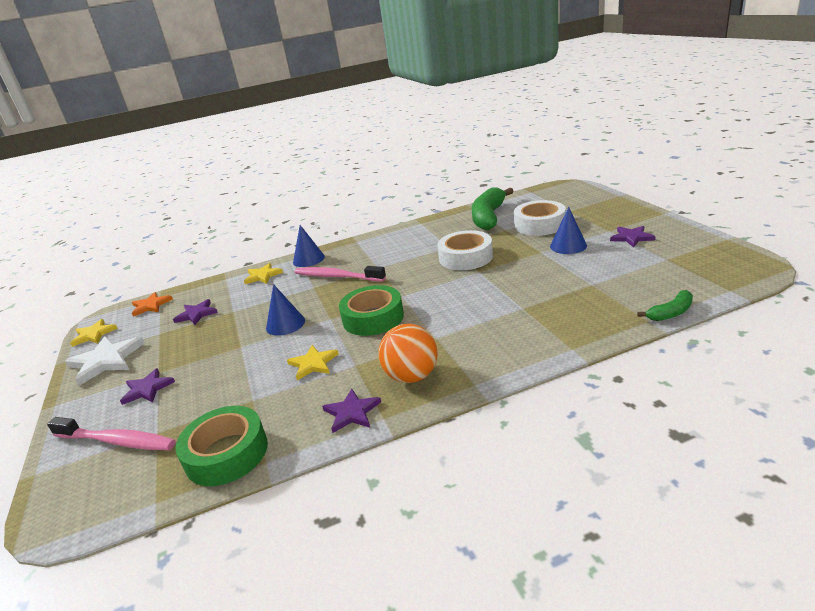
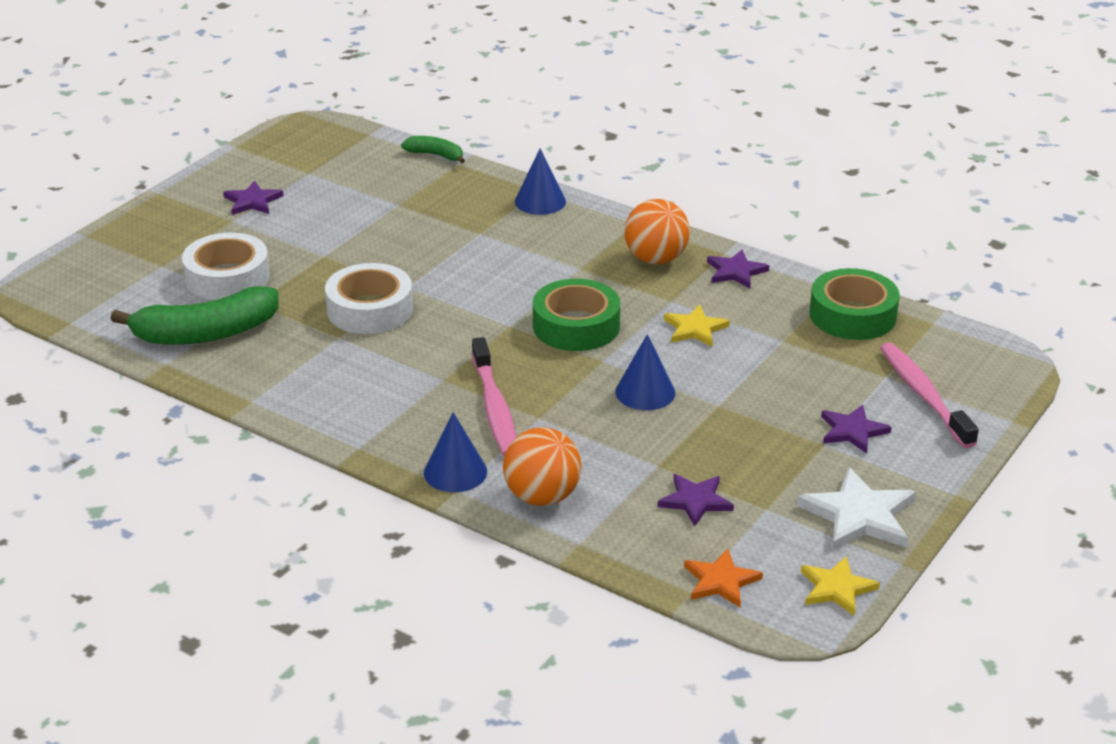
camera: 130 degrees left, 5 degrees up
(263, 276) = (542, 497): yellow star -> orange ball
(568, 246) = (296, 239): blue cone -> blue cone (540, 201)

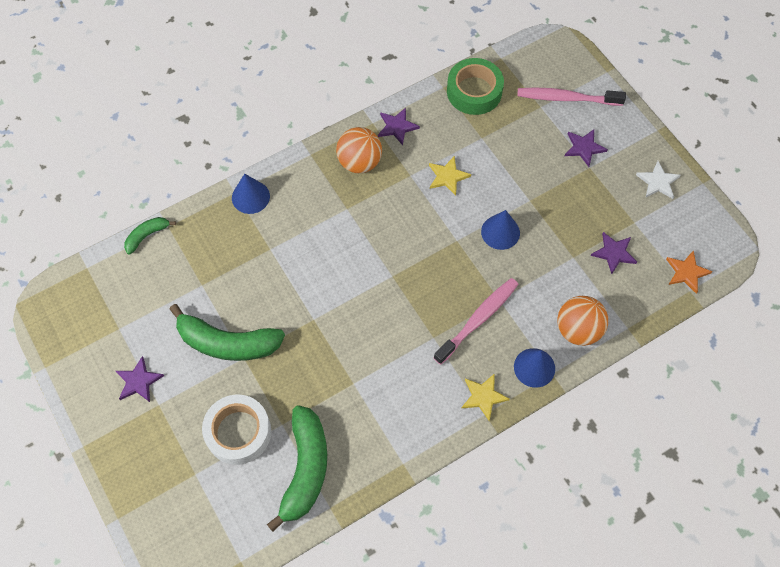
camera: 65 degrees left, 30 degrees up
(336, 240) = (228, 343): none -> green banana
(370, 309) = (330, 352): white tape -> none
(494, 407) = (478, 320): pink toothbrush -> pink toothbrush turned 60 degrees counterclockwise
(576, 326) = (412, 239): green tape -> none
(837, 588) = (712, 221): yellow star -> yellow star (483, 396)
(859, 515) = (658, 182): white star -> white star, size x0.63

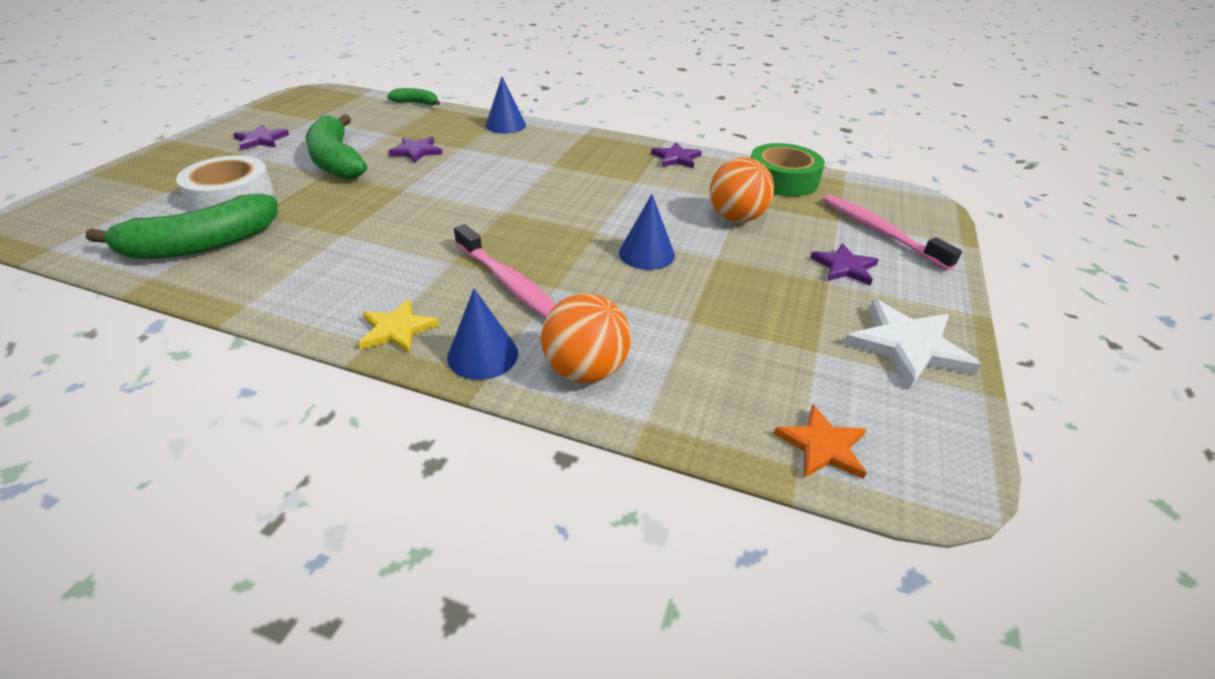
camera: 50 degrees right, 25 degrees down
(359, 162) = (610, 155): orange ball -> orange ball (736, 218)
(447, 176) = (665, 199): yellow star -> none
(478, 320) = (509, 283): pink toothbrush -> pink toothbrush turned 45 degrees clockwise
(614, 253) = (745, 353): purple star -> purple star (416, 151)
(658, 182) = (907, 346): white star -> white star, size x1.58

